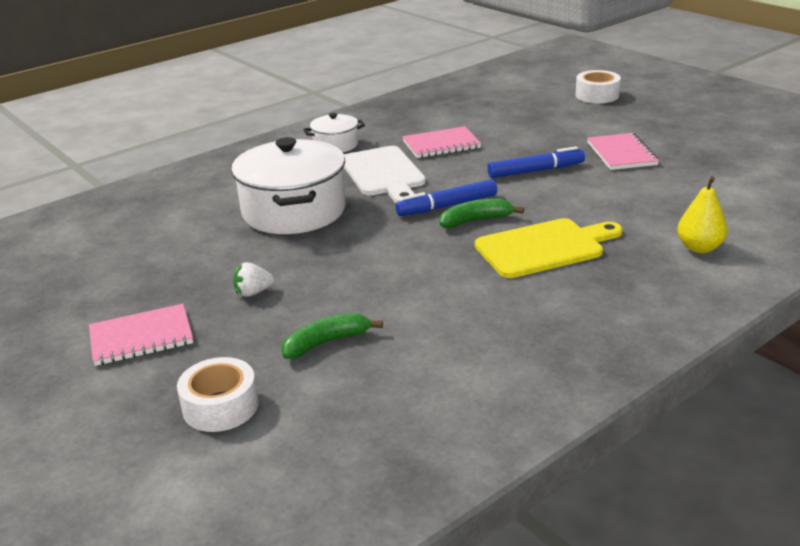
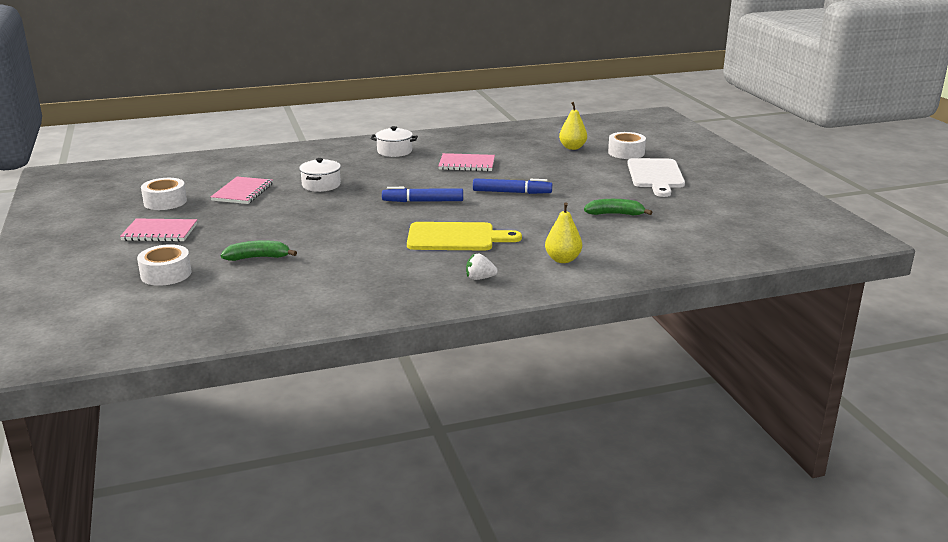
camera: 20 degrees right, 5 degrees down
(100, 285) = (165, 202): none -> white tape
(253, 292) = (246, 223): white strawberry -> white strawberry (480, 278)
(294, 211) = (321, 185): white pot -> white pot, size x0.50
(383, 174) = (405, 174): white cutting board -> white cutting board (656, 175)
(475, 220) = (431, 213): green banana -> green banana (614, 214)
(533, 100) = (572, 147): none -> yellow pear
(621, 154) = (589, 193): pink notebook -> pink notebook (242, 192)

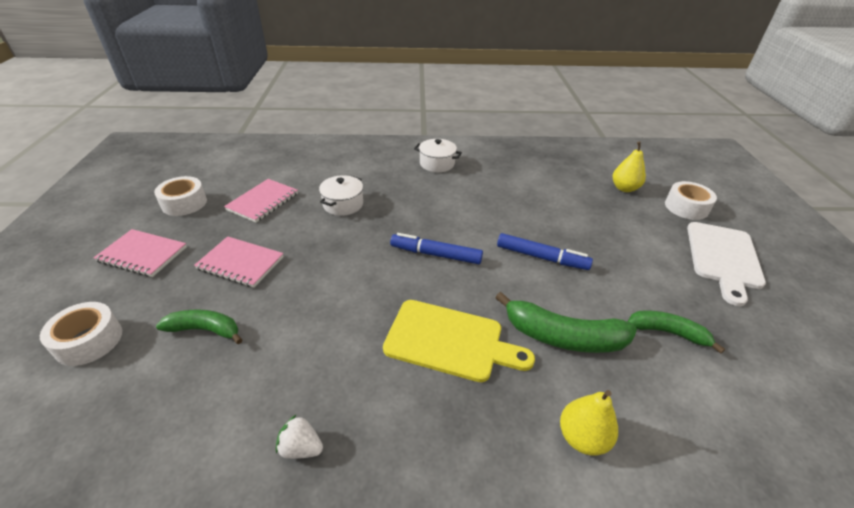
camera: 15 degrees right, 15 degrees up
(467, 164) = (503, 197): pink notebook -> pink notebook (240, 263)
(480, 278) = (451, 461): white strawberry -> white strawberry (301, 448)
(540, 225) = (563, 337): none -> green banana

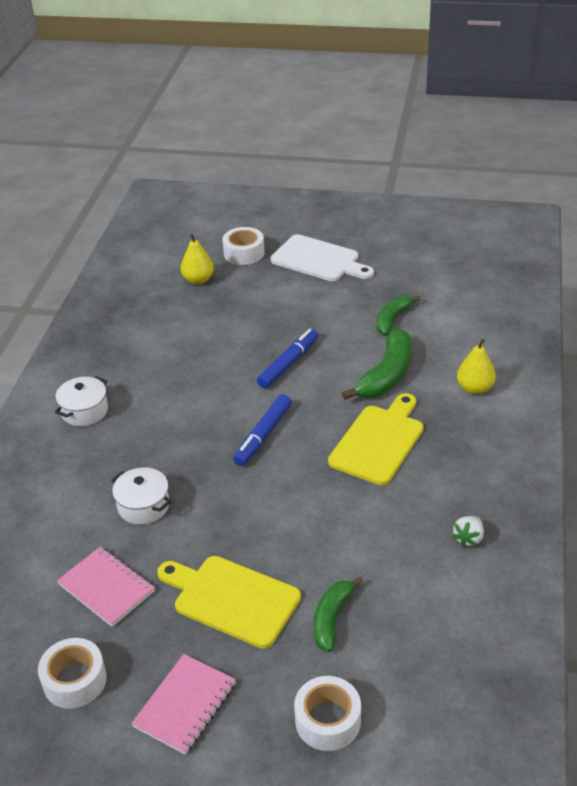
camera: 75 degrees left, 0 degrees up
(240, 263) = (232, 599): pink notebook -> yellow cutting board

